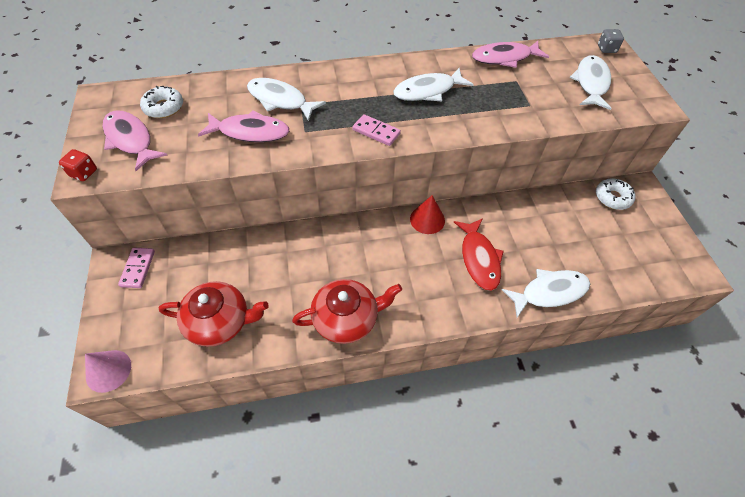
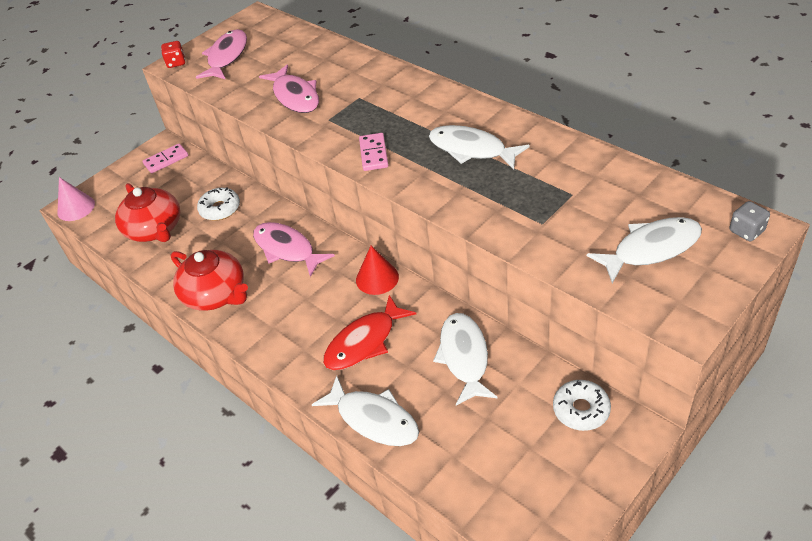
camera: 60 degrees right, 10 degrees down
(164, 107) = (275, 46): white donut -> white donut (220, 209)
(280, 100) = (350, 85): white fish -> white fish (464, 357)
(504, 58) = (601, 167): pink fish -> pink fish (287, 249)

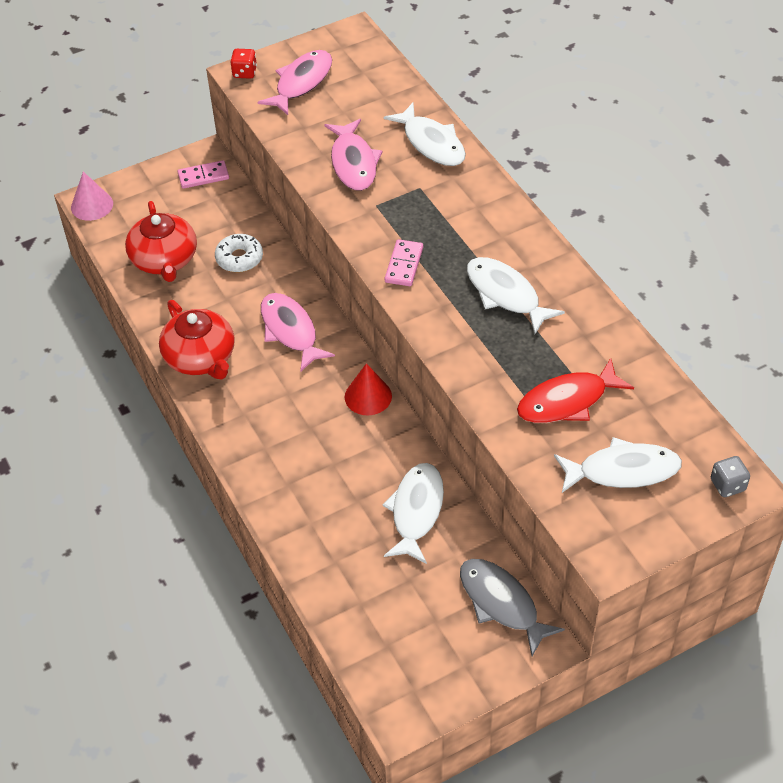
camera: 15 degrees right, 5 degrees up
(364, 342) = (326, 461): red fish -> red fish (567, 401)
(373, 419) = (302, 542): white fish -> white fish (431, 143)
(581, 410) = (501, 603): white donut -> grey fish

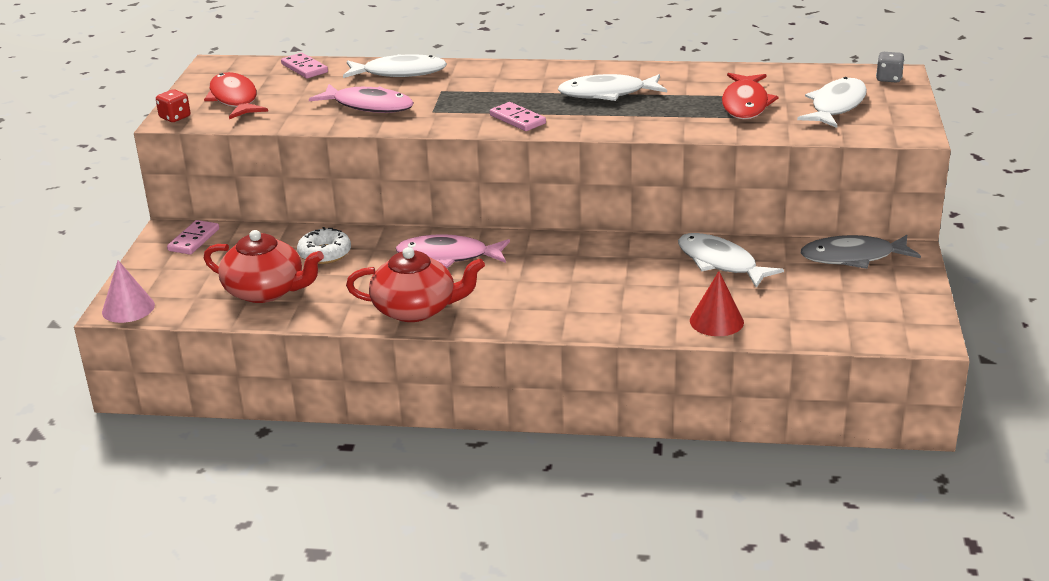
camera: 55 degrees left, 20 degrees down
(301, 83) = (234, 99): pink fish -> red fish
(368, 396) = (571, 245): red cone -> red cone (716, 321)
(390, 84) = (304, 68): none -> pink domino

